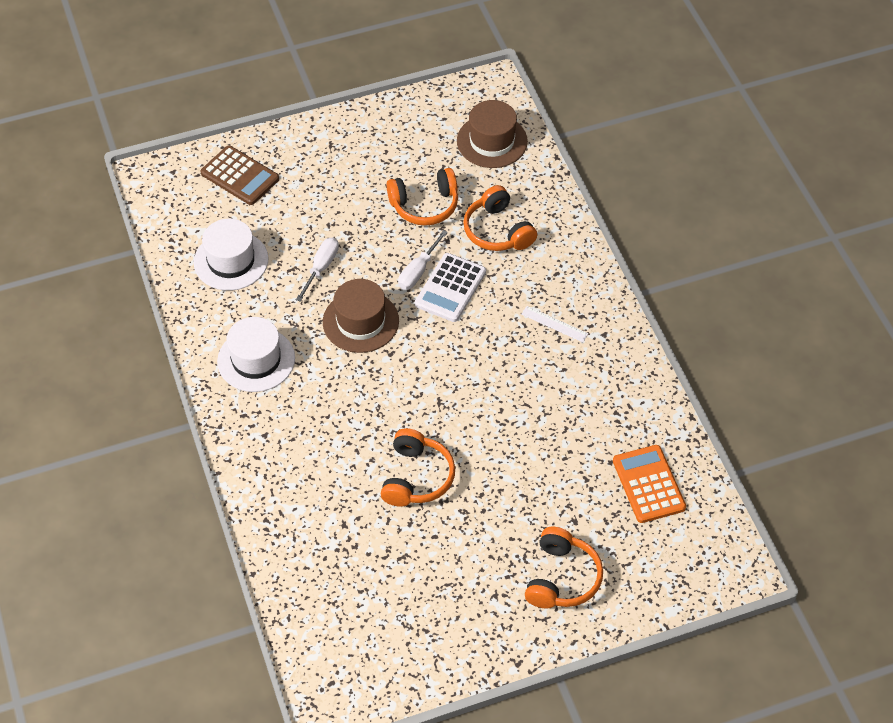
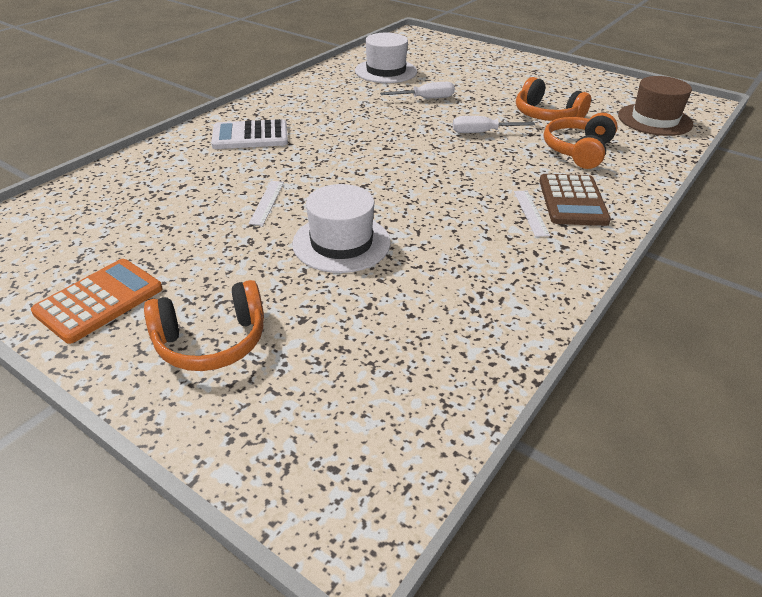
camera: 55 degrees right, 15 degrees down
(240, 176) = (458, 54): brown calculator -> brown calculator (572, 201)
(256, 360) = (312, 103): white hat -> white hat (341, 243)
(360, 321) = (399, 127): brown hat -> none
(416, 477) = (267, 202): orange headphones -> white ruler
(450, 288) = (487, 150): white calculator -> white calculator (250, 136)
(648, 484) = (412, 360): orange calculator -> orange calculator (99, 301)

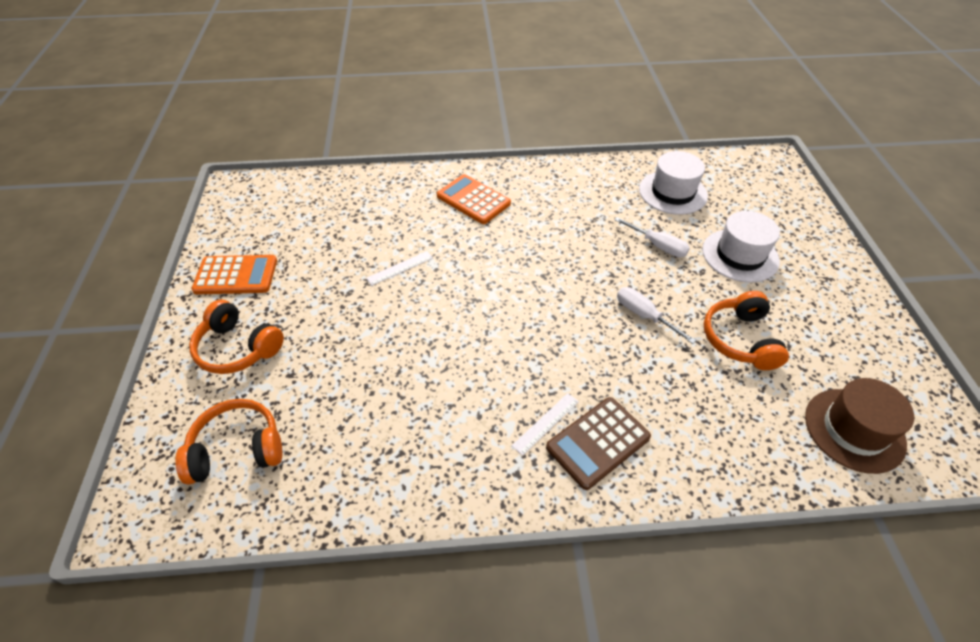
camera: 50 degrees right, 10 degrees up
(250, 136) = (473, 200): white calculator -> orange calculator
(341, 243) = (389, 337): white hat -> white hat (740, 255)
(578, 151) = (697, 400): orange headphones -> orange headphones (237, 449)

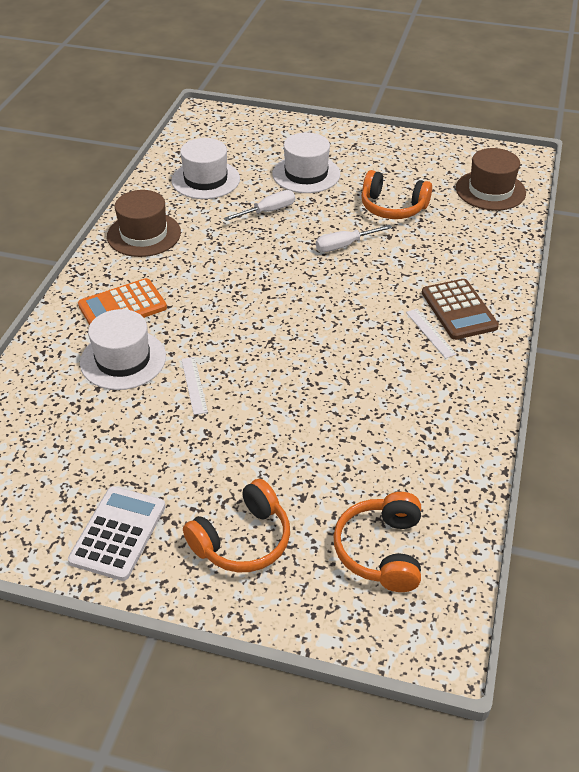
camera: 70 degrees left, 5 degrees down
(236, 275) = (118, 533): orange calculator -> white calculator
(413, 220) = (123, 359): none -> white hat
(569, 182) = (144, 234): none -> brown hat

